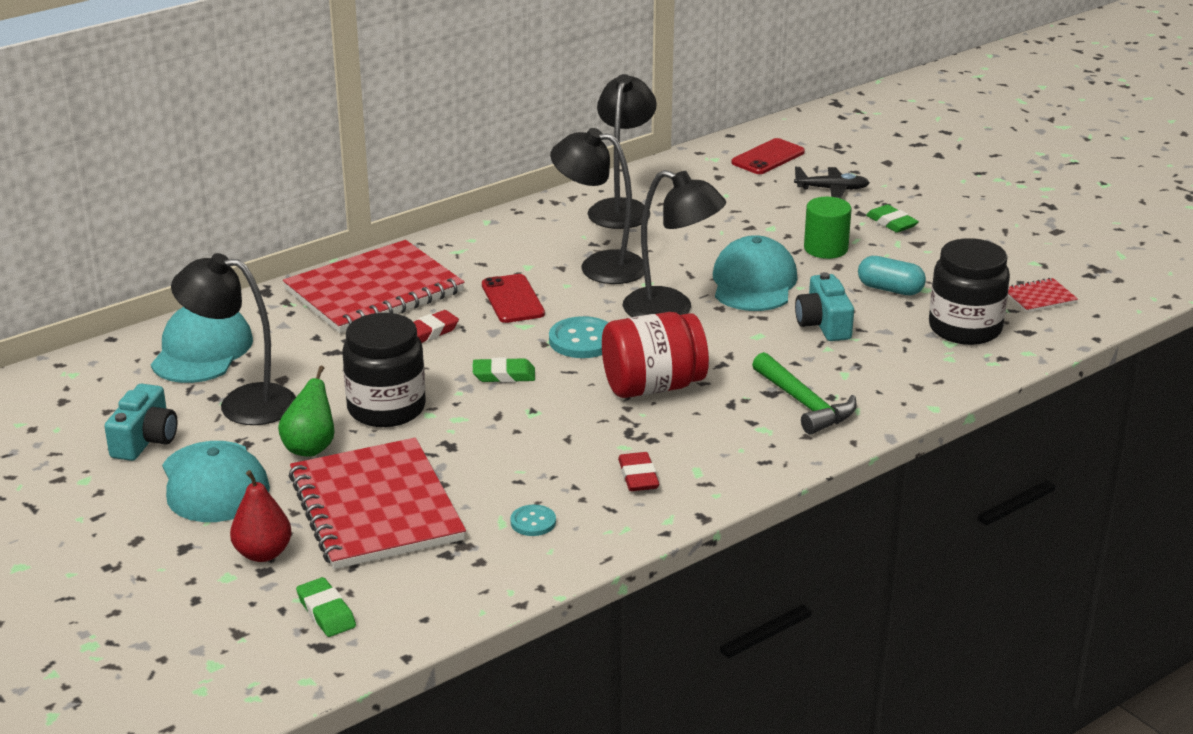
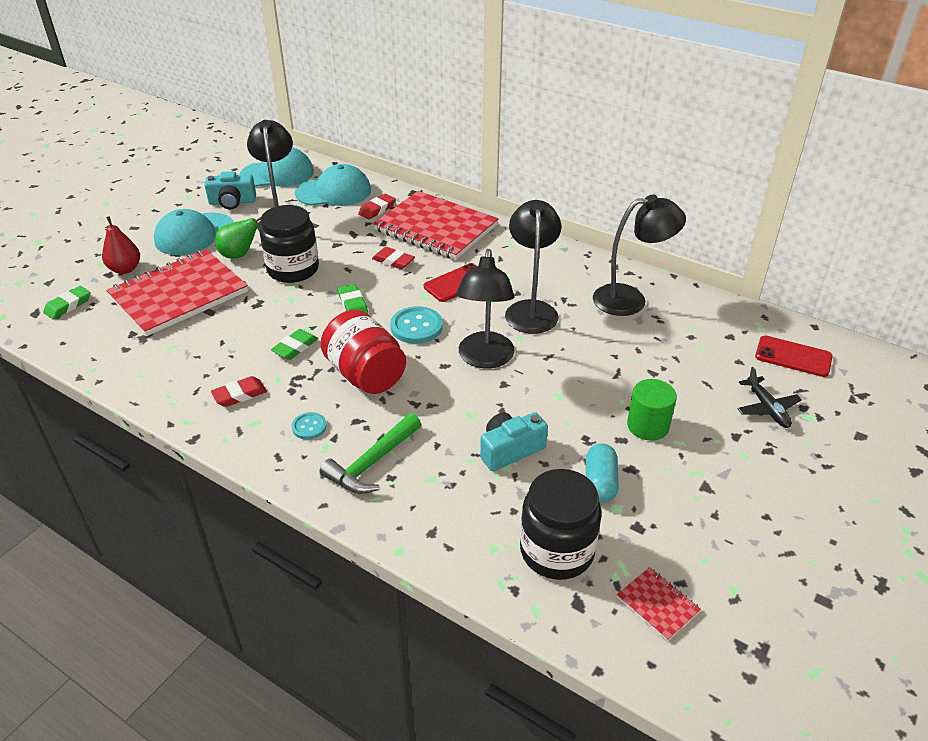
camera: 70 degrees right, 10 degrees up
(286, 324) = (377, 209): none -> red eraser
(533, 522) = (173, 360): turquoise button -> turquoise button (309, 427)
(753, 283) = (556, 394): turquoise cap -> turquoise cap (277, 174)
(891, 223) = (733, 461): green eraser -> green eraser (295, 347)

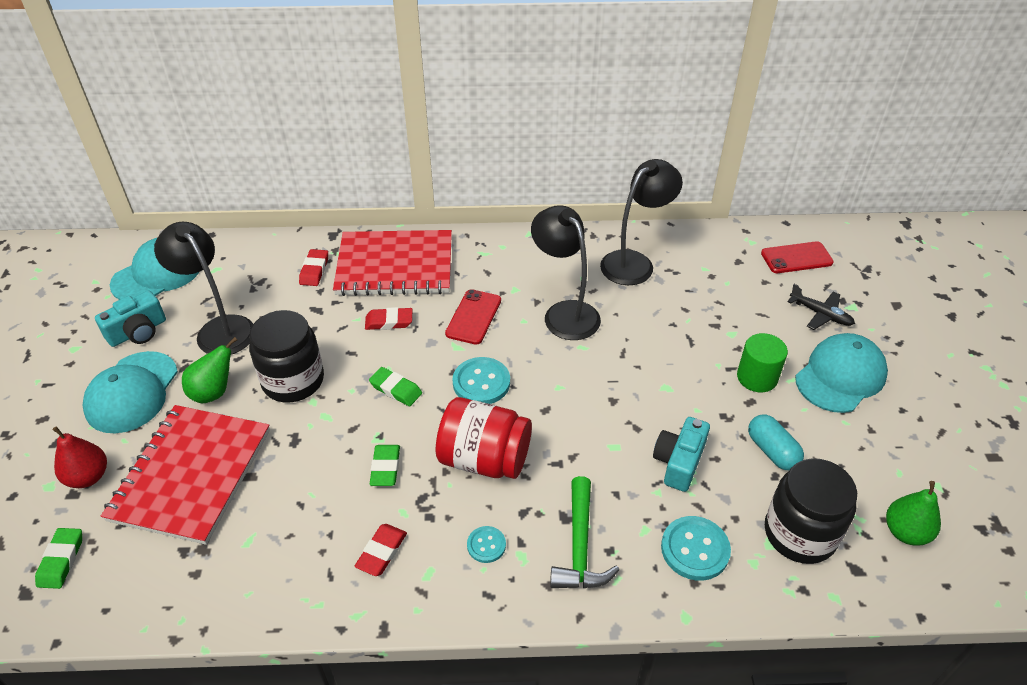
camera: 35 degrees left, 5 degrees up
(334, 192) = (246, 269): turquoise cap -> turquoise cap (840, 376)
(456, 512) = (695, 549): none -> turquoise button
(485, 359) = (574, 384): black lamp -> none
(657, 604) = (905, 532): red notebook -> green pear

